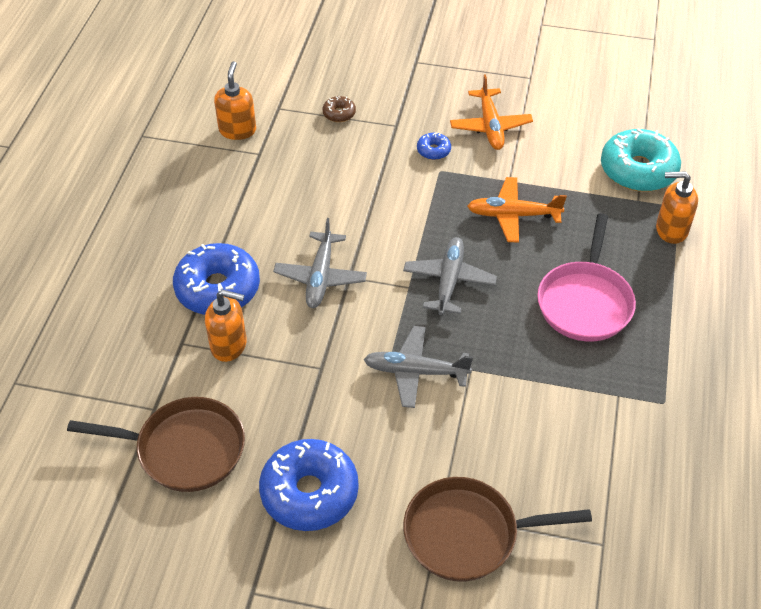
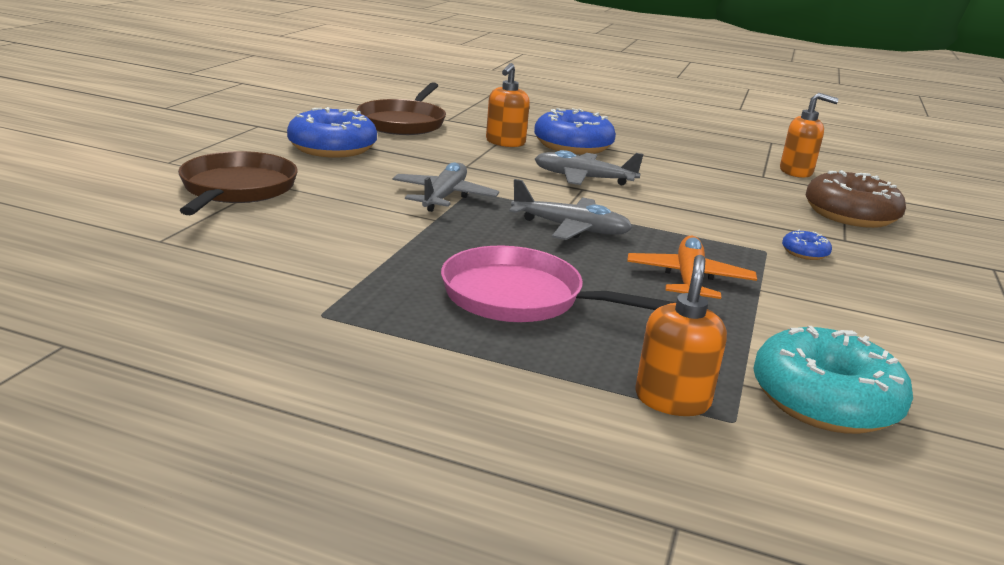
camera: 95 degrees right, 25 degrees down
(339, 113) = (850, 215): brown donut -> brown donut, size x2.23
(490, 126) = (877, 295): orange plane -> none

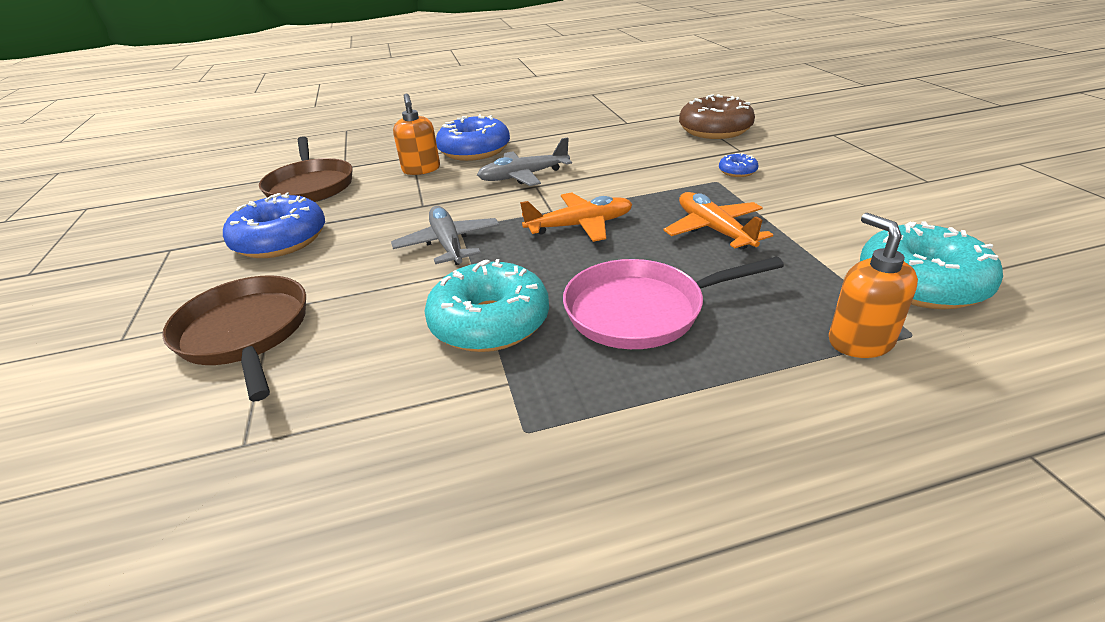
camera: 30 degrees left, 10 degrees up
(395, 252) = (490, 322): none -> turquoise donut
(571, 228) = (580, 226): grey plane -> orange plane
(796, 172) = (640, 111): orange soap dispenser -> none

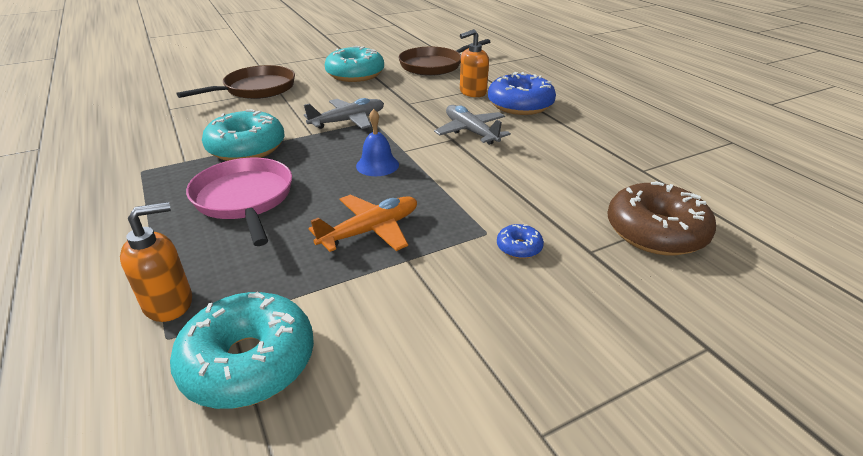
camera: 75 degrees right, 0 degrees up
(280, 240) = (355, 74): blue donut -> turquoise donut
(580, 226) = (377, 165): orange plane -> blue bell

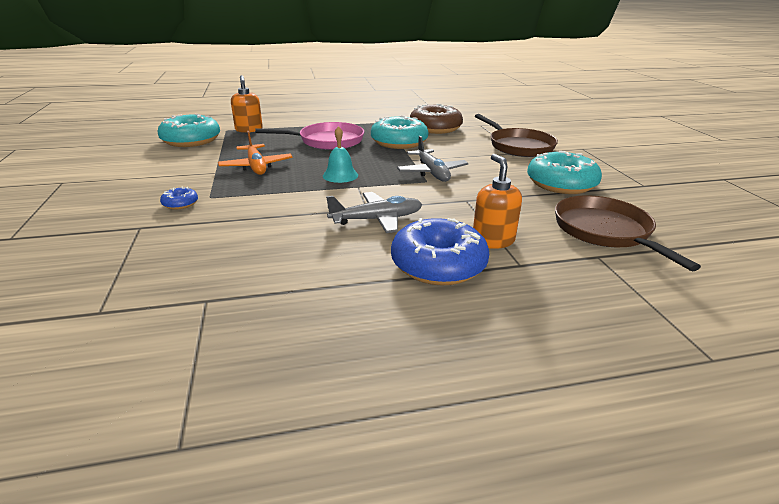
camera: 105 degrees right, 5 degrees down
(377, 165) = (340, 175): blue bell -> turquoise bell
(655, 232) = (115, 263): brown donut -> brown donut (435, 128)

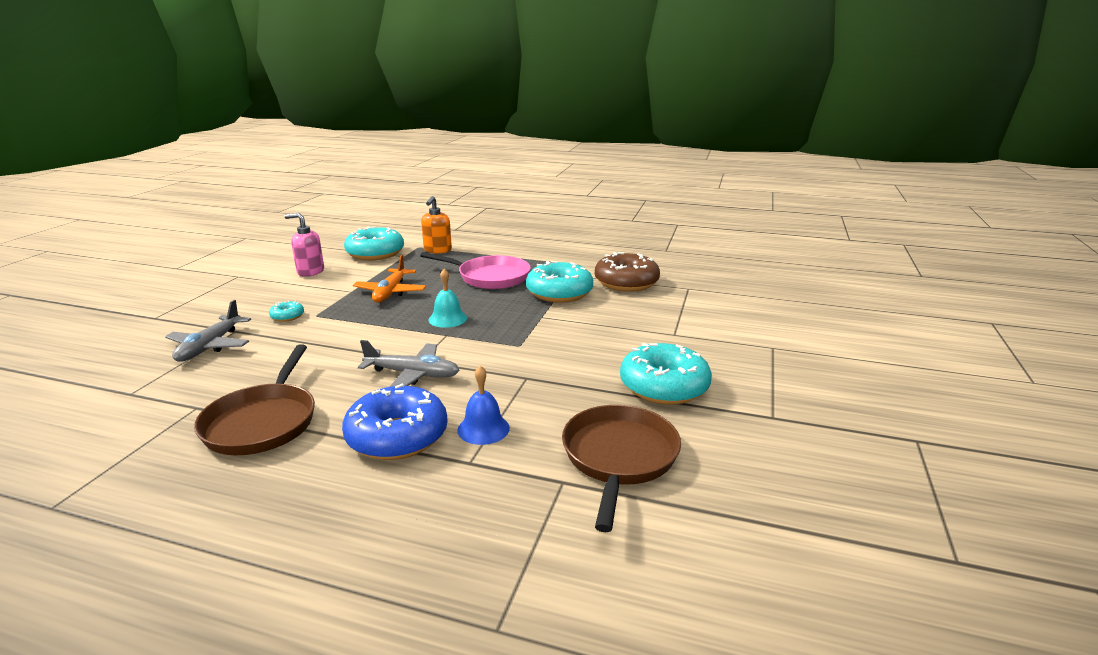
camera: 30 degrees right, 5 degrees down
(144, 165) = (310, 271): none -> pink soap dispenser
(180, 204) = (287, 316): blue donut -> turquoise donut
(432, 172) = (540, 336): grey plane -> grey plane (210, 346)
(492, 240) = (483, 429): orange soap dispenser -> blue bell
(518, 146) = (690, 326): brown pan -> brown pan (263, 422)

